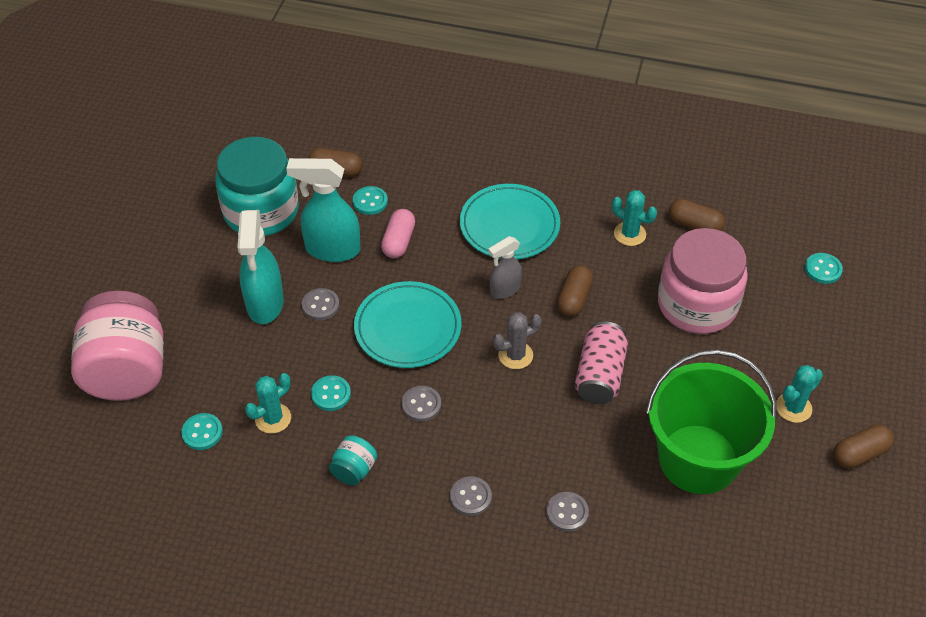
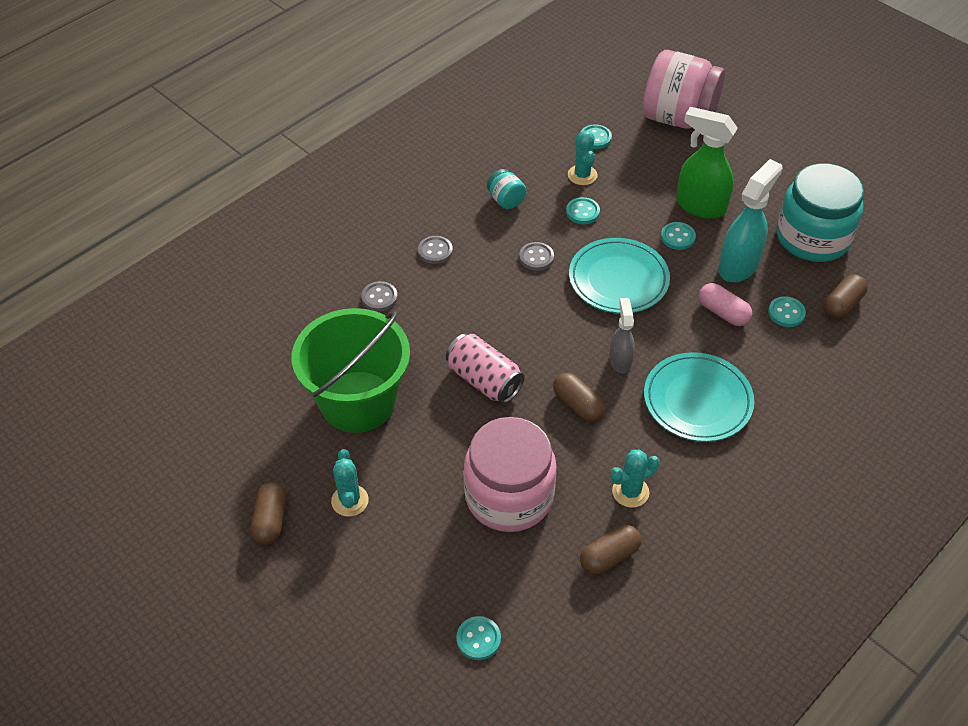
camera: 120 degrees right, 0 degrees up
(265, 304) = (700, 206): turquoise spray bottle -> green spray bottle
(320, 305) = (677, 237): grey button -> turquoise button
(515, 355) = (543, 335): grey cactus -> none

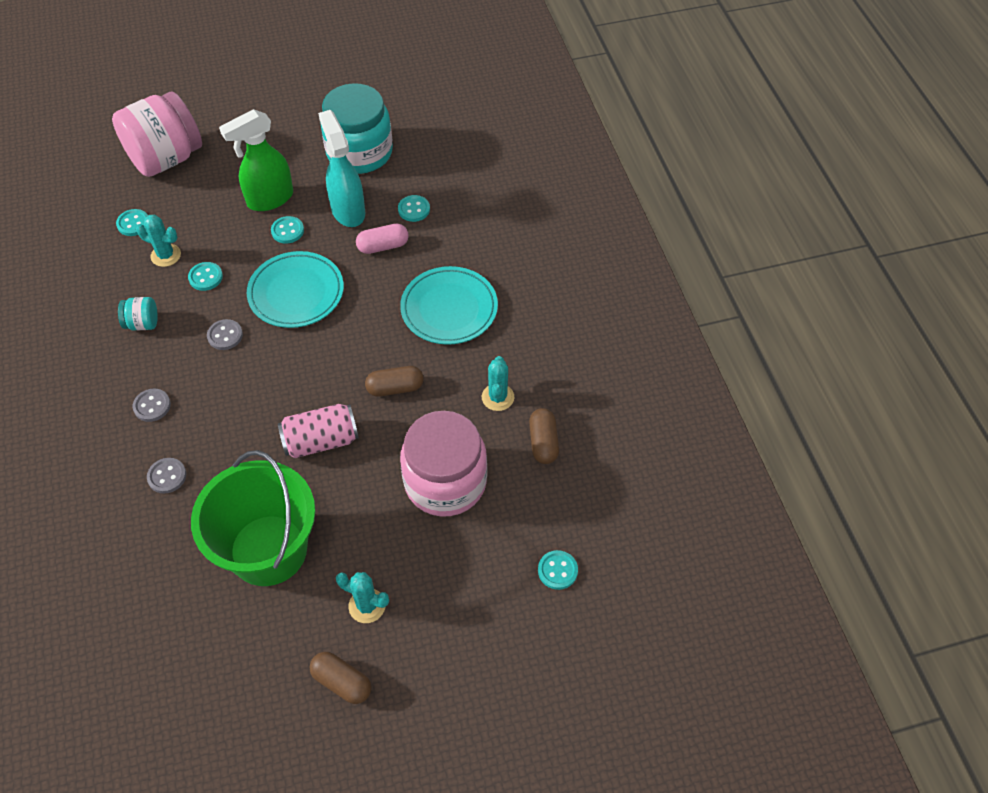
camera: 60 degrees left, 5 degrees up
(620, 360) = (375, 336): grey spray bottle -> none
(842, 305) = (433, 174): brown capsule -> none

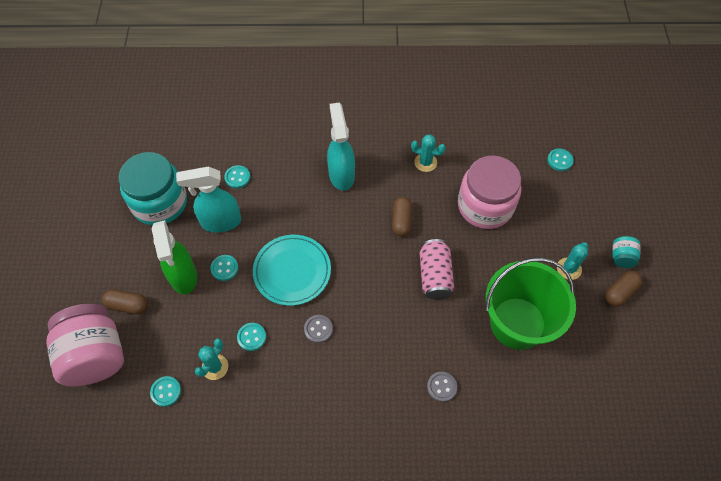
camera: 75 degrees left, 5 degrees up
(142, 323) = (285, 393): turquoise jar -> turquoise jar (621, 257)
(152, 406) = (372, 392): grey button -> none
(383, 246) = (267, 204): pink capsule -> none
(449, 309) = (341, 174): turquoise plate -> turquoise spray bottle
(543, 442) = (467, 146): brown capsule -> brown capsule (128, 305)

